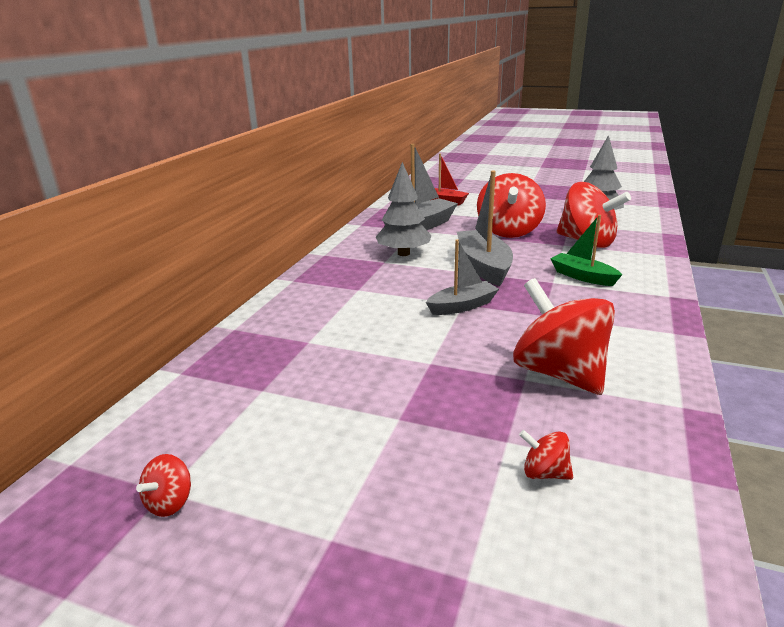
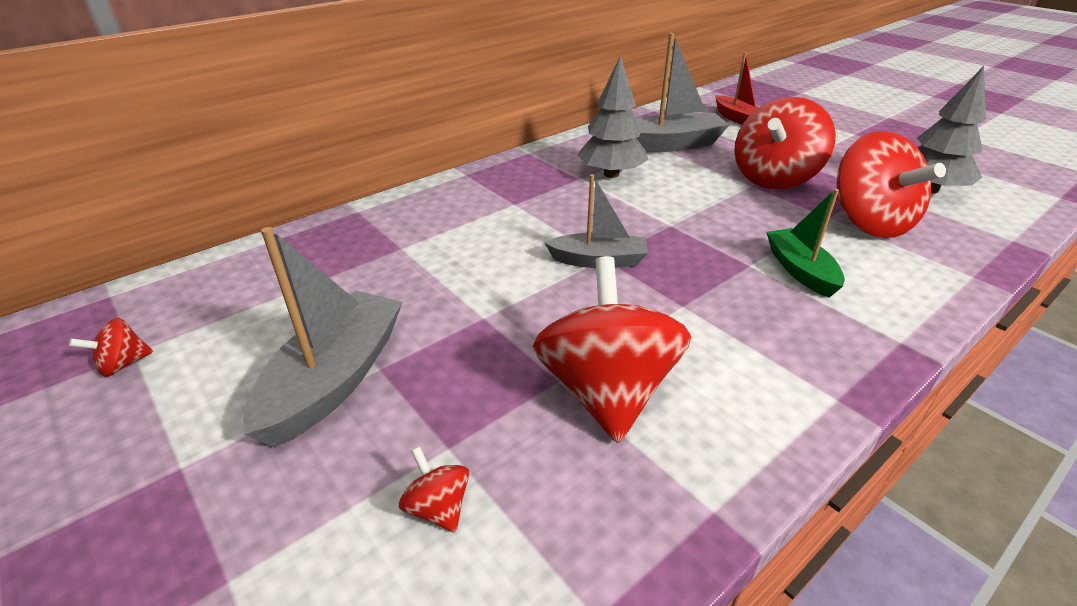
camera: 30 degrees right, 10 degrees up
(483, 266) = (685, 217): grey boat -> grey boat (335, 379)

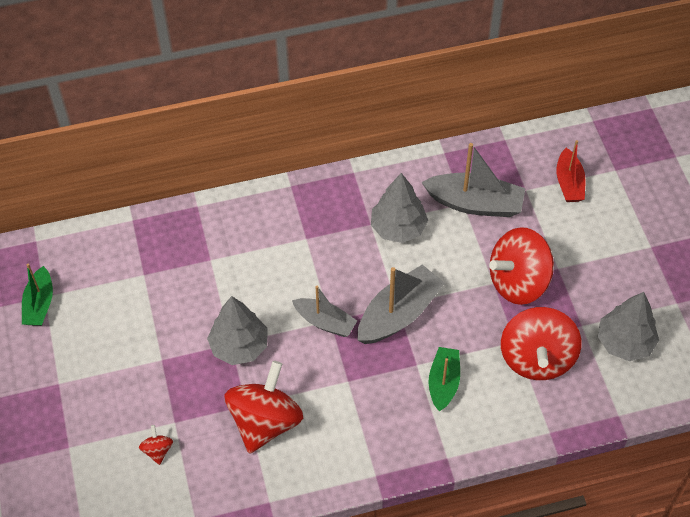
camera: 25 degrees right, 20 degrees up
(123, 364) = (39, 304): red spinning top -> green boat
(335, 379) = (138, 358): grey boat -> grey boat (399, 314)
(498, 316) = (239, 346): none -> grey tree

